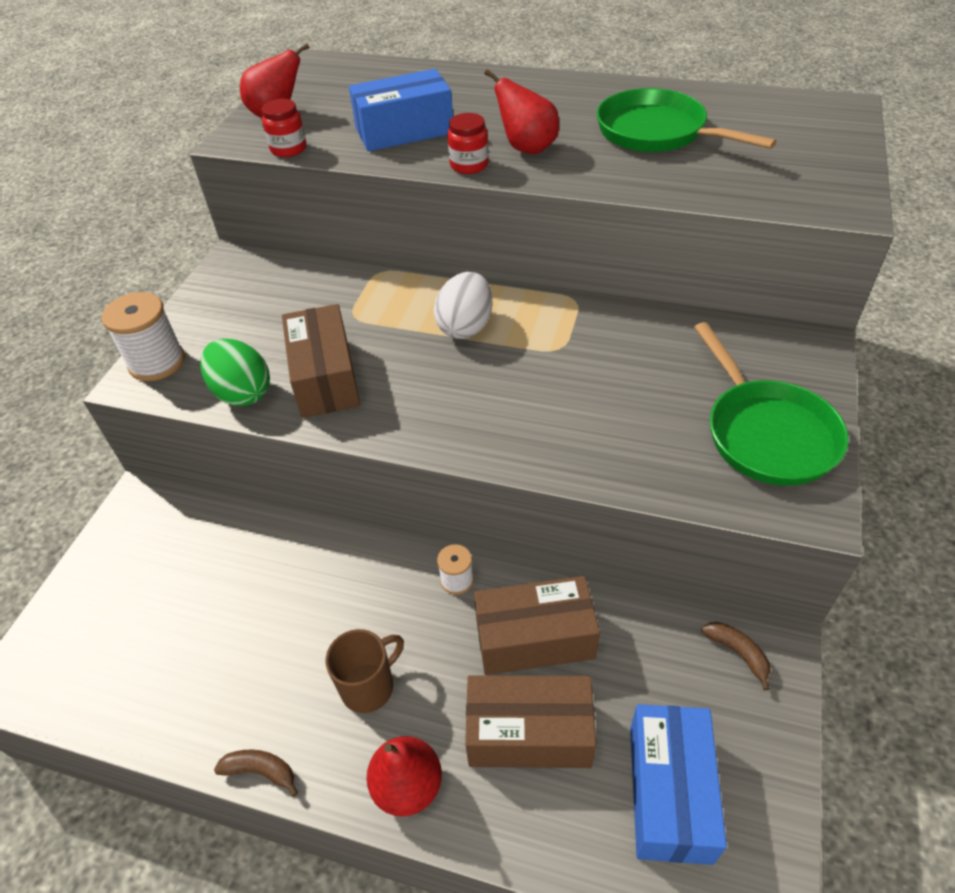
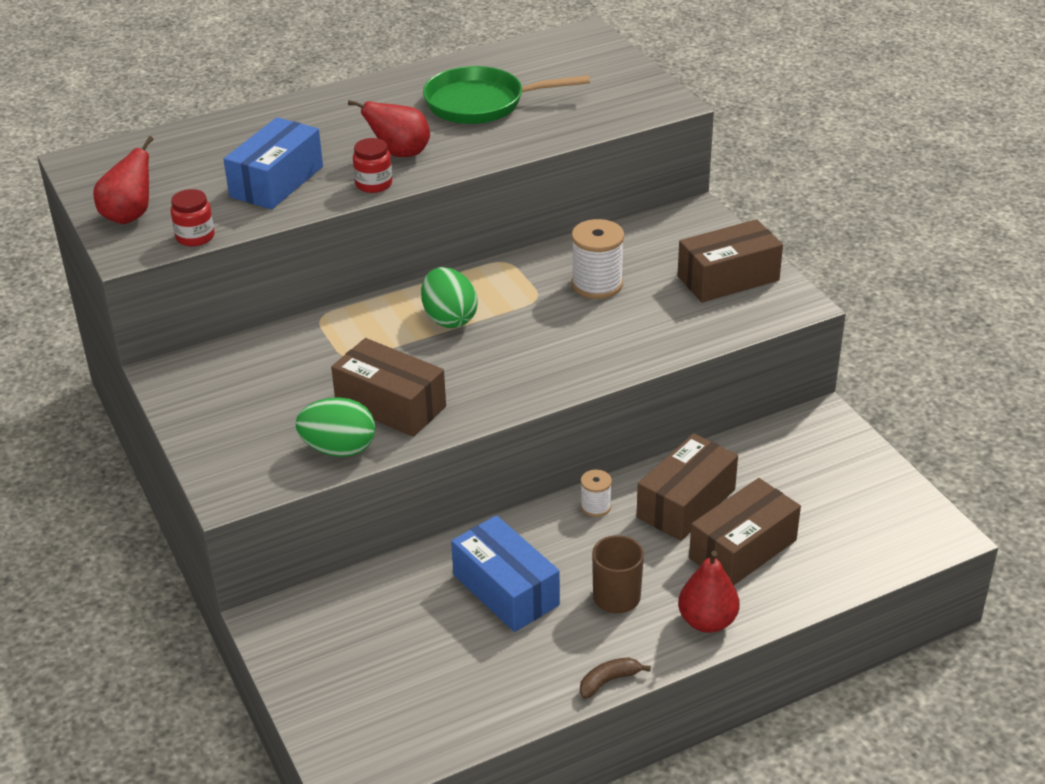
camera: 45 degrees left, 10 degrees down
(157, 362) = (227, 472): white spool -> white spool (597, 284)
(465, 327) = (449, 318): white egg -> green egg
(669, 792) = (848, 522): blue box -> blue box (506, 590)
(738, 653) = (808, 434): brown banana -> none
(766, 433) = (728, 278): green pan -> brown box

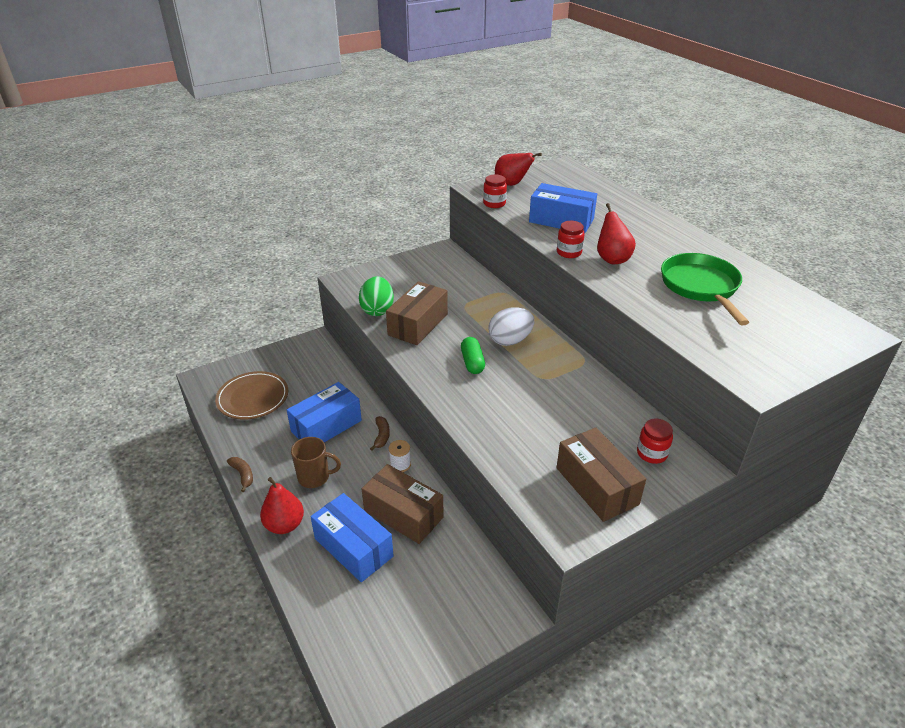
camera: 85 degrees right, 0 degrees up
(421, 692) = (253, 398): none -> brown plate
(449, 318) = (510, 340): green egg -> white egg
(495, 355) = (472, 362): none -> green capsule
(535, 526) = (381, 436): none -> brown banana
(597, 284) = (567, 407): white spool -> none
(677, 236) = (651, 453): none -> red jar
(743, 549) = (353, 547): brown box -> blue box

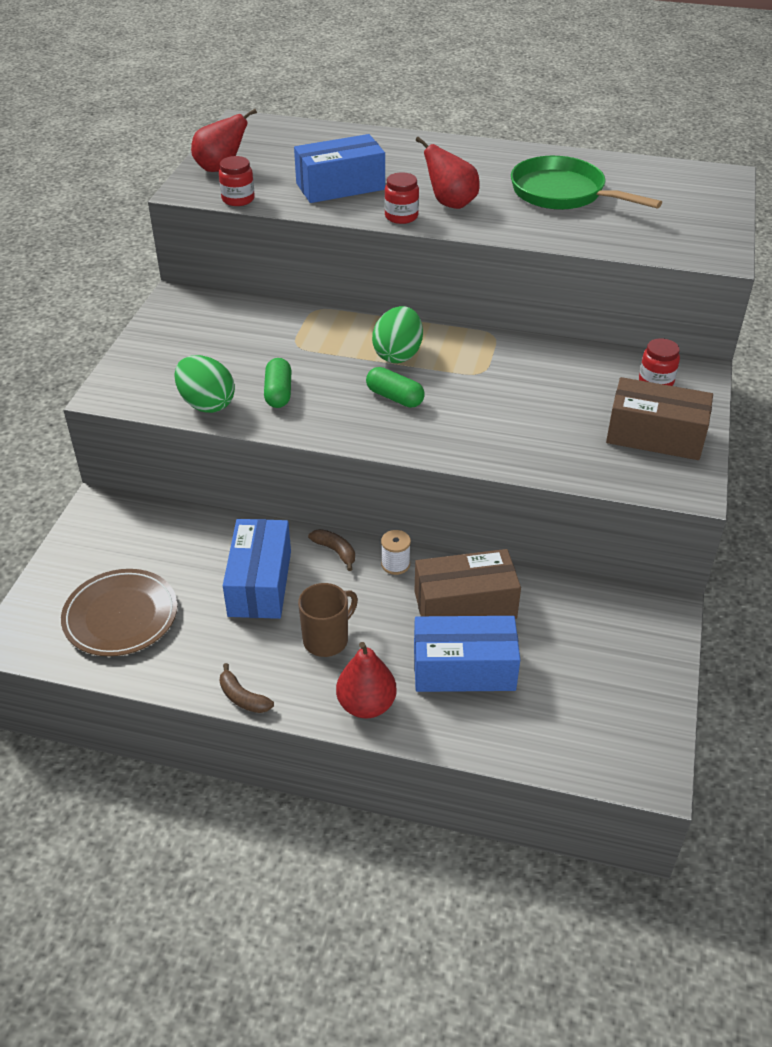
camera: 45 degrees left, 5 degrees up
(243, 475) = (242, 697): brown banana -> brown banana turned 150 degrees counterclockwise
(418, 324) = (278, 393): brown box -> green capsule
(510, 340) = (398, 354): white egg -> green egg

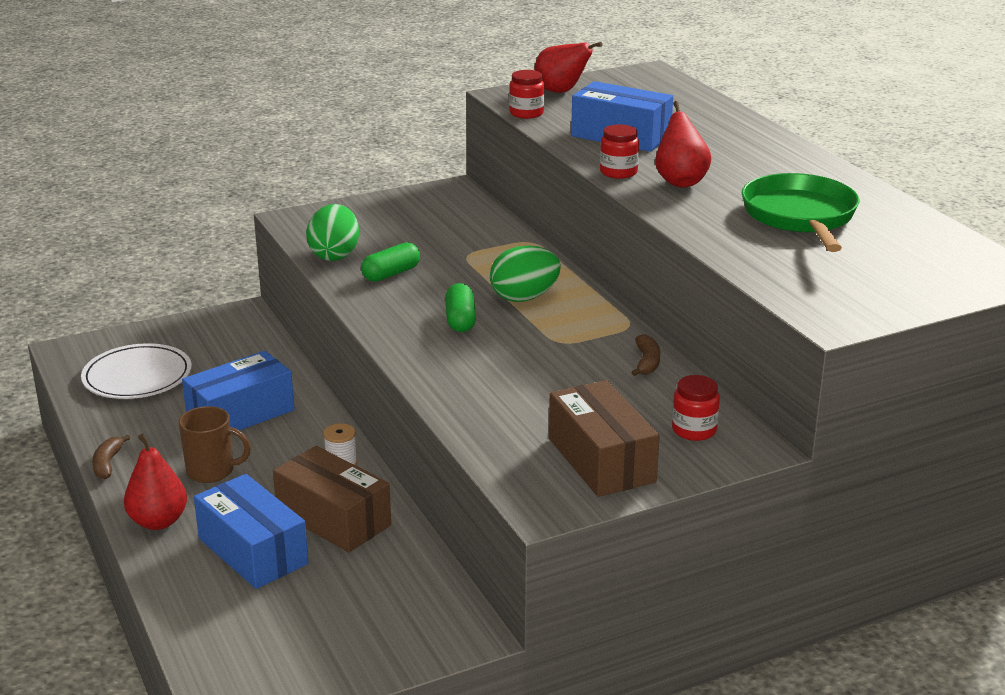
camera: 50 degrees right, 15 degrees down
(120, 616) = (137, 376): brown plate -> white plate
(335, 551) = (320, 429): brown banana -> brown banana (646, 362)

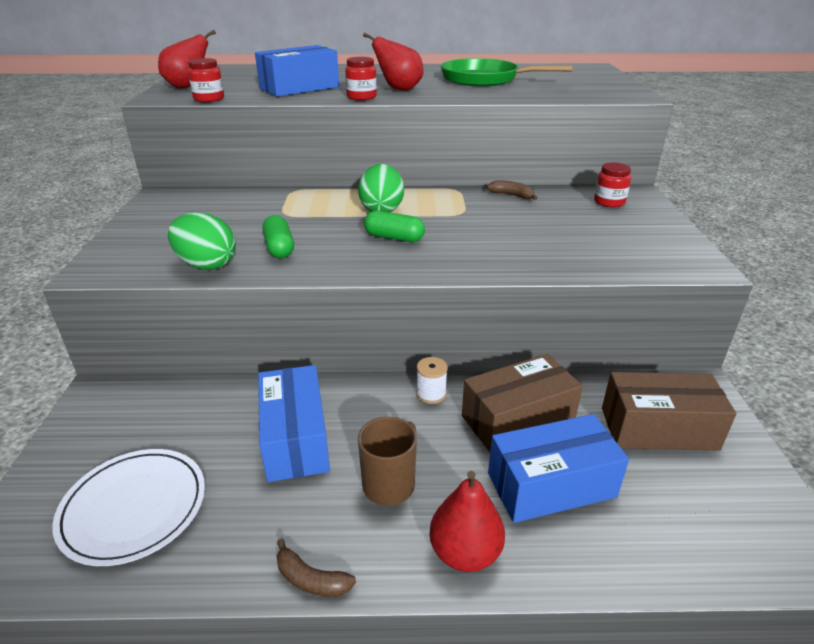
camera: 65 degrees left, 5 degrees up
(601, 460) = (639, 235): brown box -> brown box (658, 428)

